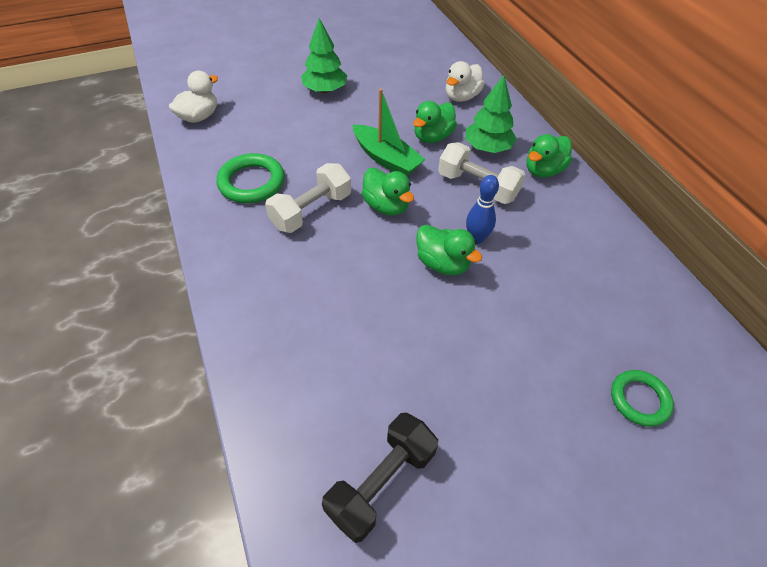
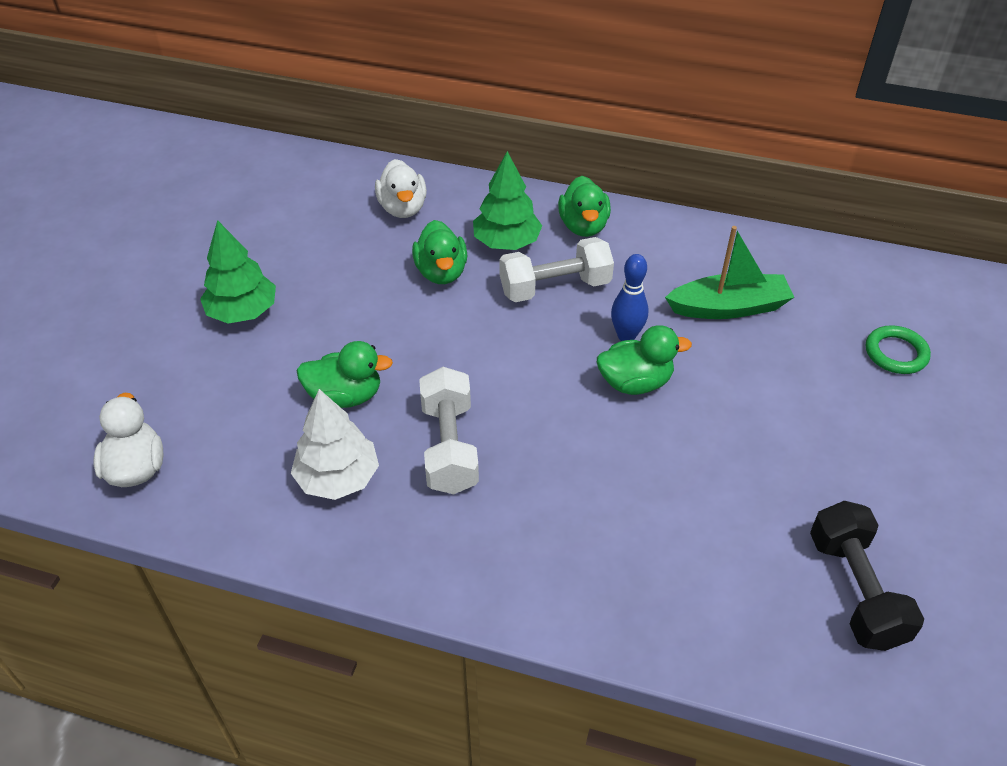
camera: 50 degrees left, 5 degrees down
(252, 182) = (338, 478): green ring -> white tree
(386, 159) = (434, 331): green boat -> green boat (729, 307)
(386, 206) = (509, 377): green duck -> green duck (345, 396)

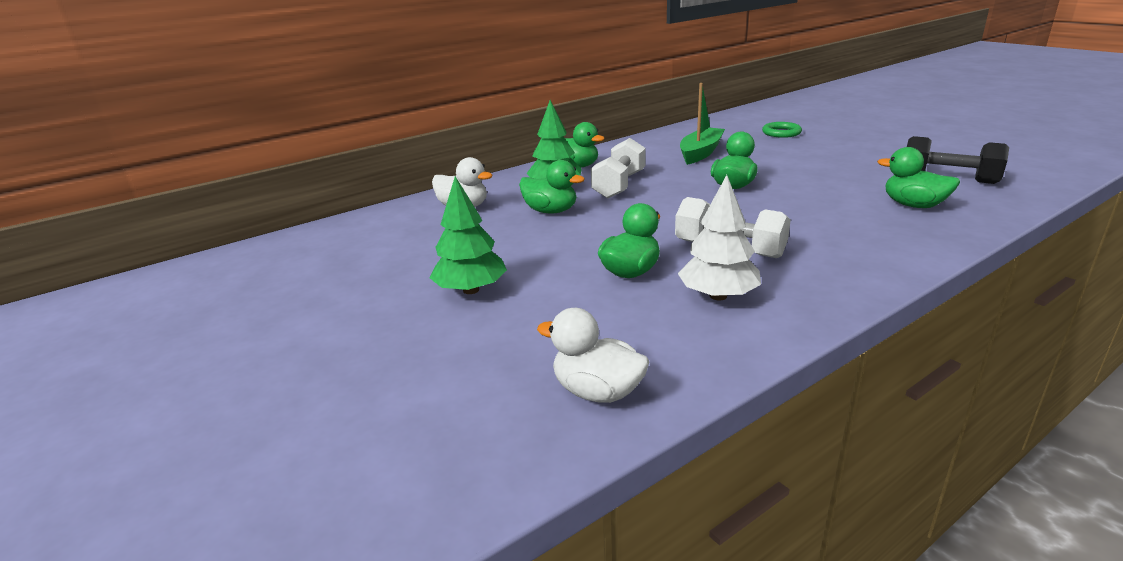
camera: 50 degrees left, 20 degrees down
(626, 336) = (690, 179): blue bowling pin -> none
(712, 573) = (913, 205): none -> green duck

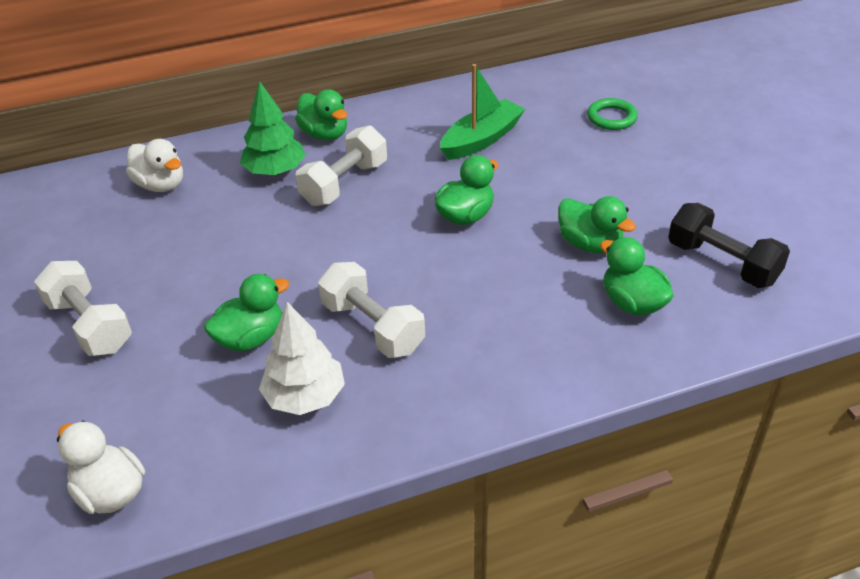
camera: 15 degrees right, 15 degrees up
(471, 290) = (89, 325): green tree -> white dumbbell
(551, 211) = (242, 214): green duck -> green duck (590, 244)

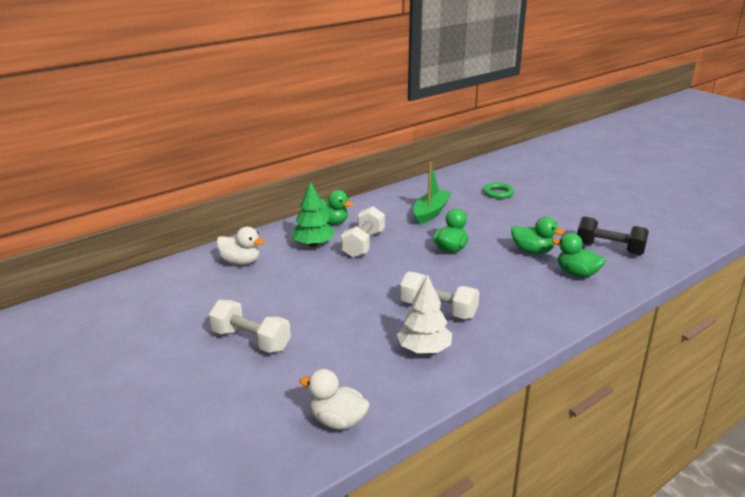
camera: 20 degrees left, 15 degrees down
(251, 338) = (366, 328): green duck -> none

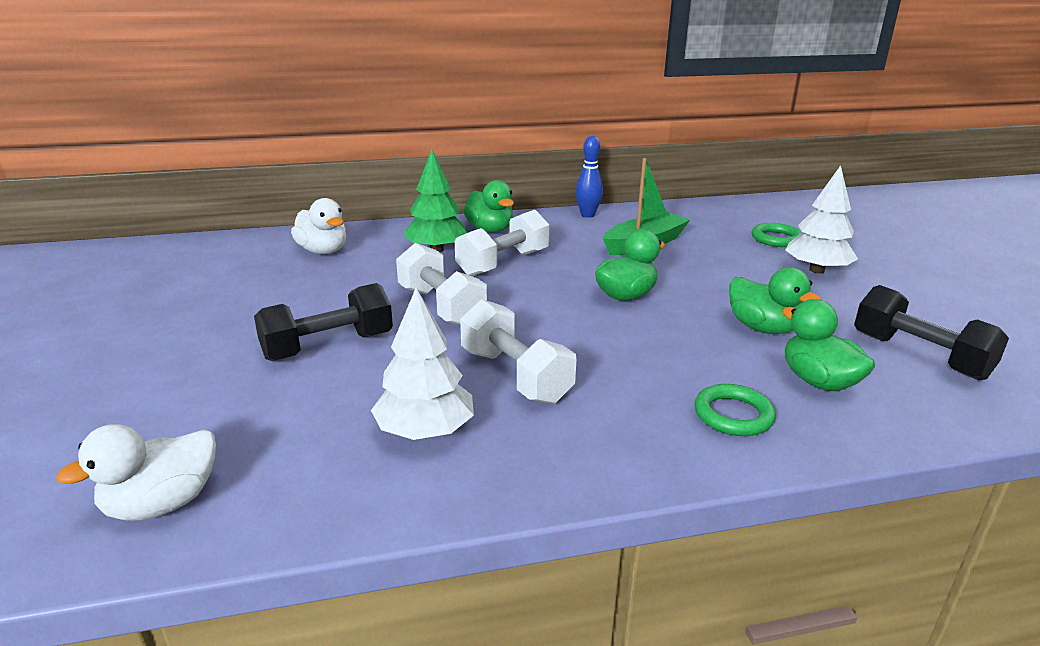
camera: 25 degrees right, 0 degrees up
(250, 341) = (209, 346): white dumbbell -> white dumbbell (441, 306)
(321, 321) = (328, 346): none -> black dumbbell
(337, 421) = (162, 504): white duck -> white duck turned 90 degrees counterclockwise
(379, 198) = (587, 215): none -> blue bowling pin
(532, 209) = (816, 270): none -> white tree
(553, 301) = (733, 415): none -> green ring

